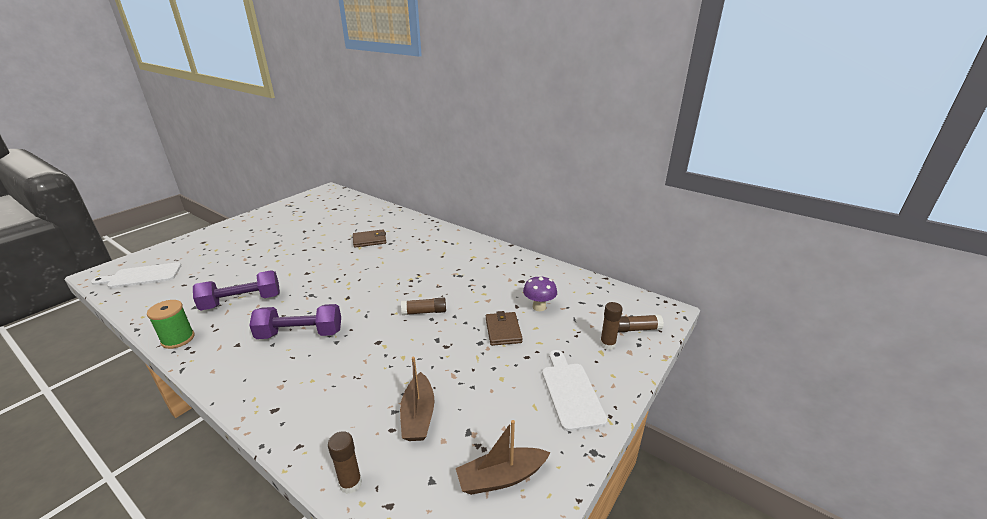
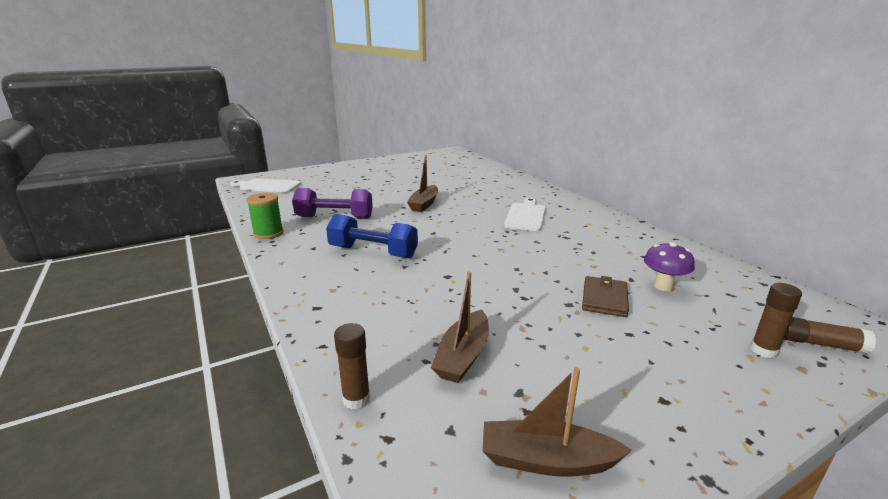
camera: 25 degrees right, 5 degrees down
(300, 334) = (373, 252): purple dumbbell -> blue dumbbell
(326, 265) = (424, 204): none -> brown boat
(369, 240) = (476, 192): brown wallet -> none
(424, 312) = (511, 261): brown glue stick -> none
(571, 392) = (687, 391): white cutting board -> white cutting board (526, 216)

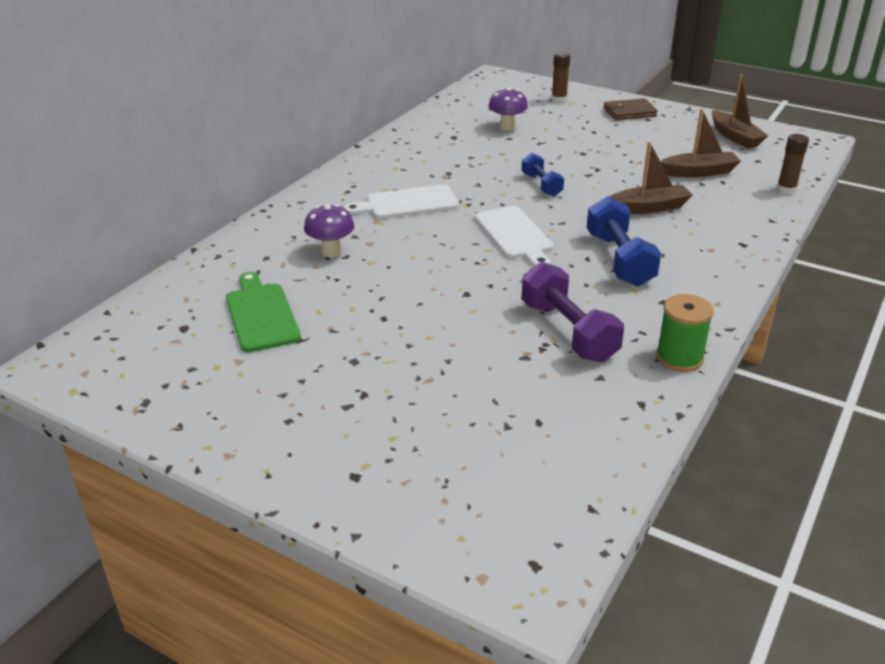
camera: 120 degrees left, 10 degrees up
(268, 186) = (524, 502): white cutting board -> white cutting board (515, 235)
(424, 204) = (438, 281): brown boat -> brown boat (649, 208)
(445, 174) = (261, 314): none -> green cutting board
(485, 191) = (331, 252): none -> purple mushroom
(513, 262) = (541, 185): none -> blue dumbbell
(604, 299) = (557, 143): brown wallet -> brown wallet (629, 112)
(820, 344) = (529, 88): brown glue stick -> none

